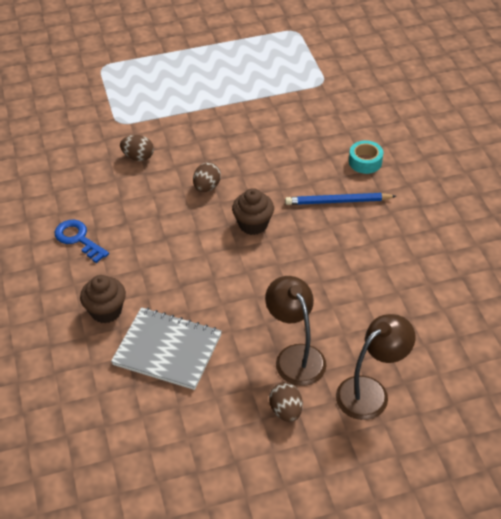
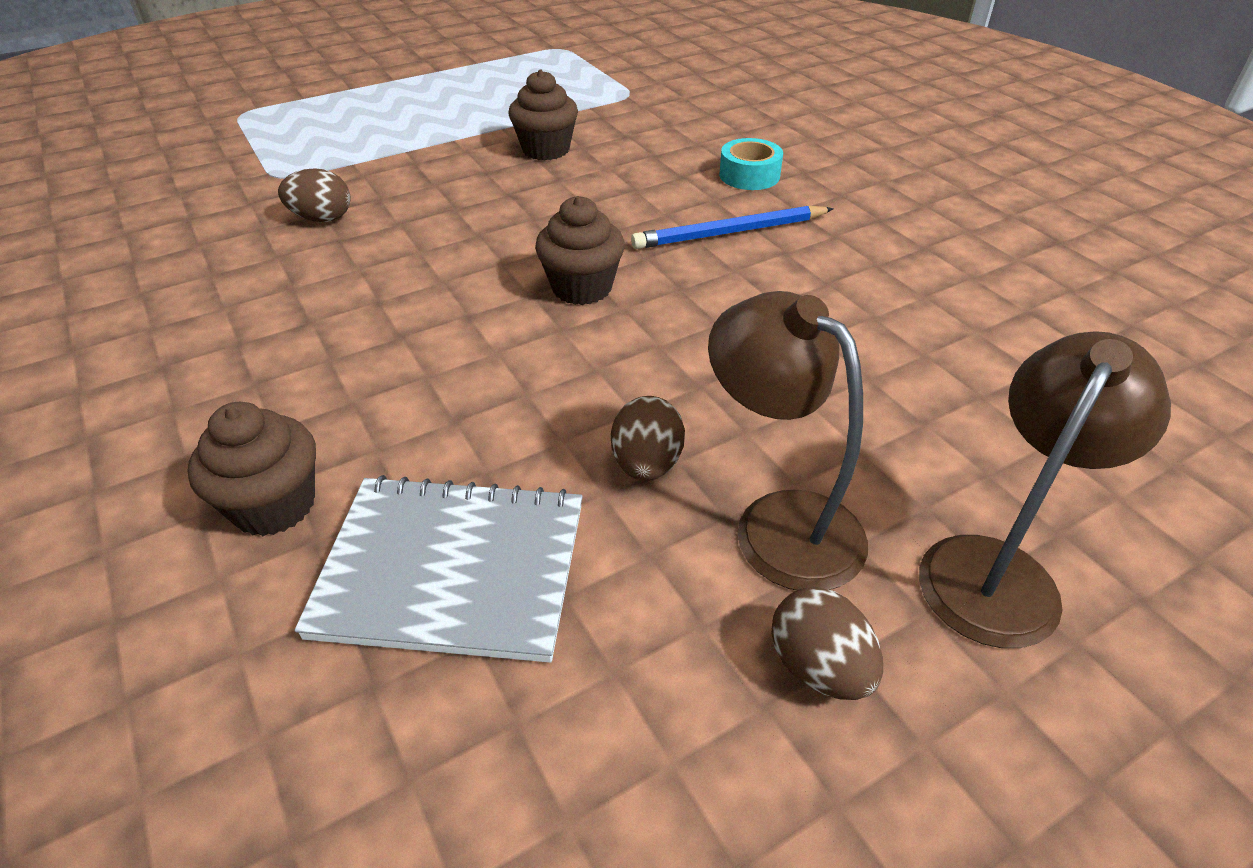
camera: 15 degrees left, 5 degrees down
(78, 239) = (197, 367): blue key -> none
(207, 187) = (470, 244): brown egg -> brown egg (646, 464)
(261, 123) = (546, 150): none -> brown cupcake

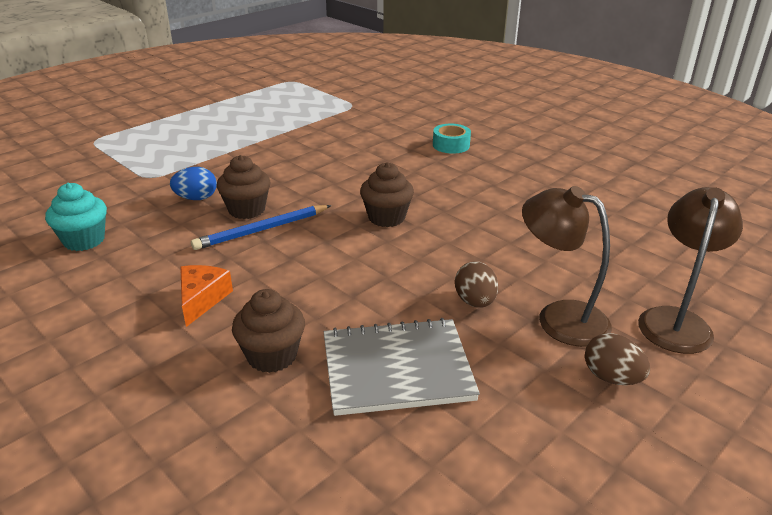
camera: 15 degrees left, 10 degrees down
(134, 265) = (84, 240): none -> turquoise cupcake
(232, 387) = (202, 299): none -> orange cheese
(322, 218) = (196, 198): brown egg -> blue egg
(546, 150) = (318, 143): brown cupcake -> brown cupcake (246, 210)
(730, 232) = (456, 177): blue pencil -> blue pencil (262, 230)

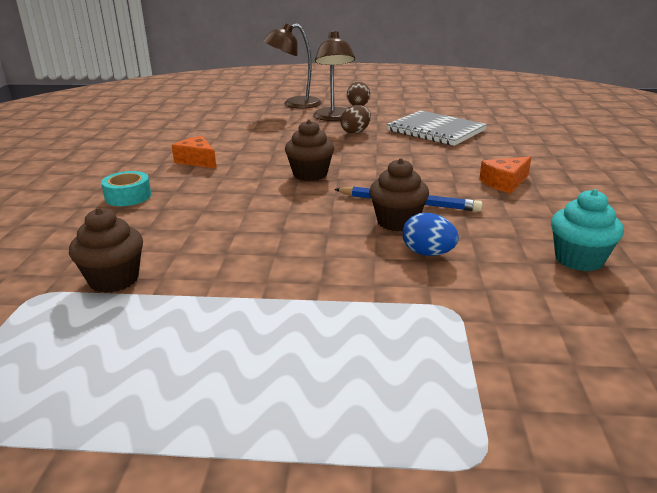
camera: 130 degrees left, 5 degrees down
(272, 356) = (490, 151): brown cupcake -> brown cupcake (114, 280)
(498, 185) = (197, 160): none -> orange cheese

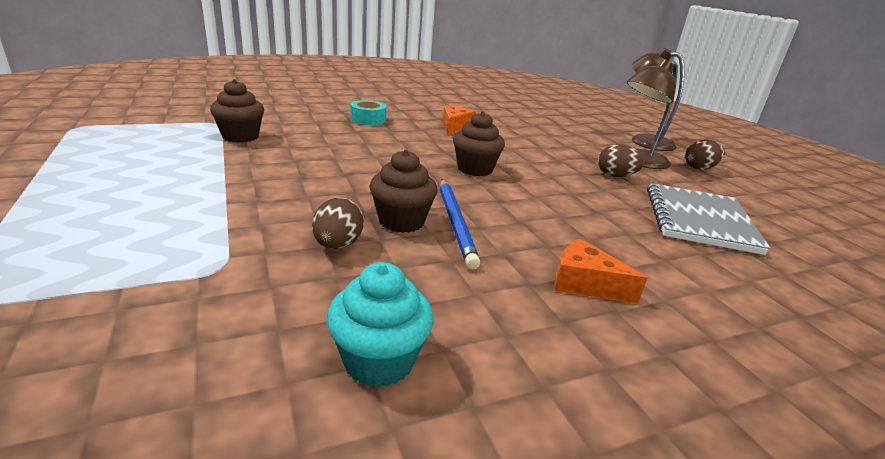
camera: 60 degrees right, 0 degrees up
(428, 253) = (337, 245): blue egg -> brown egg

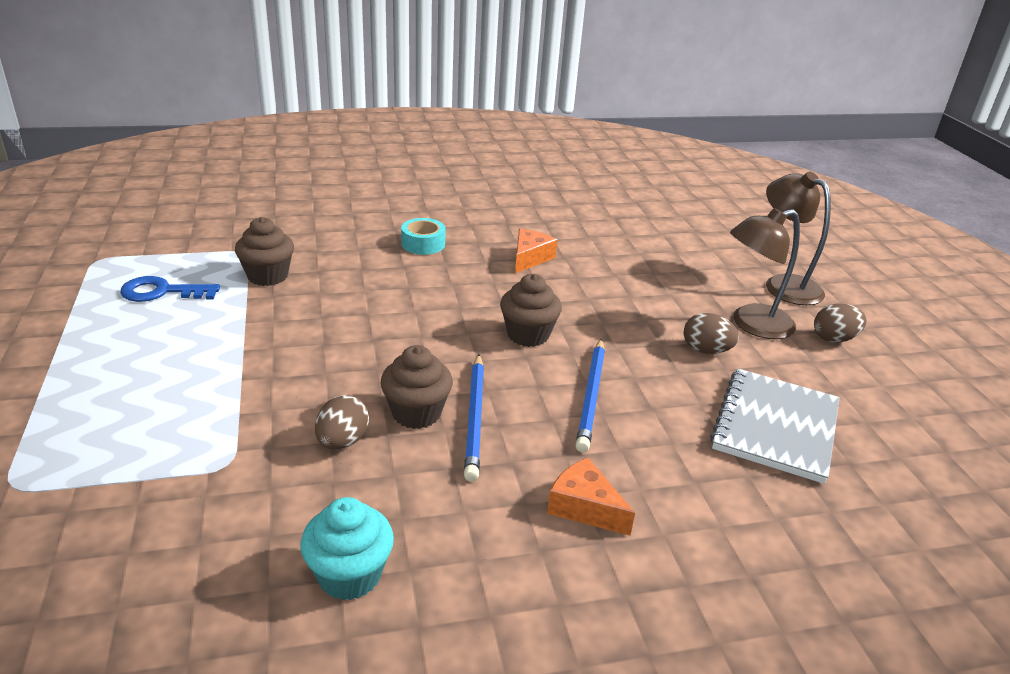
camera: 10 degrees right, 5 degrees up
(141, 146) = (162, 292): none -> blue key
(546, 205) = (591, 396): none -> blue pencil

